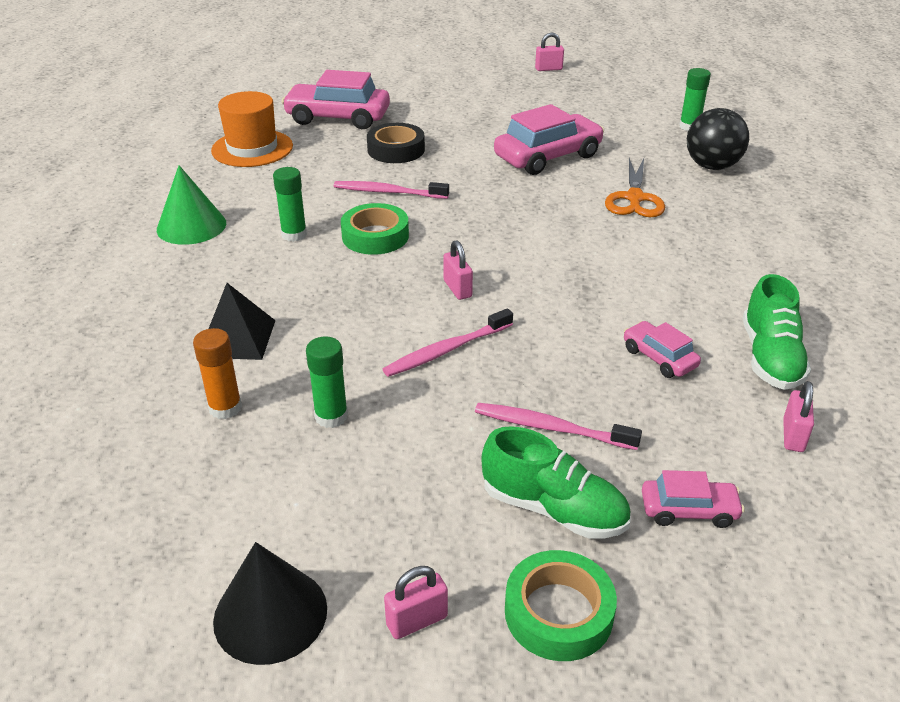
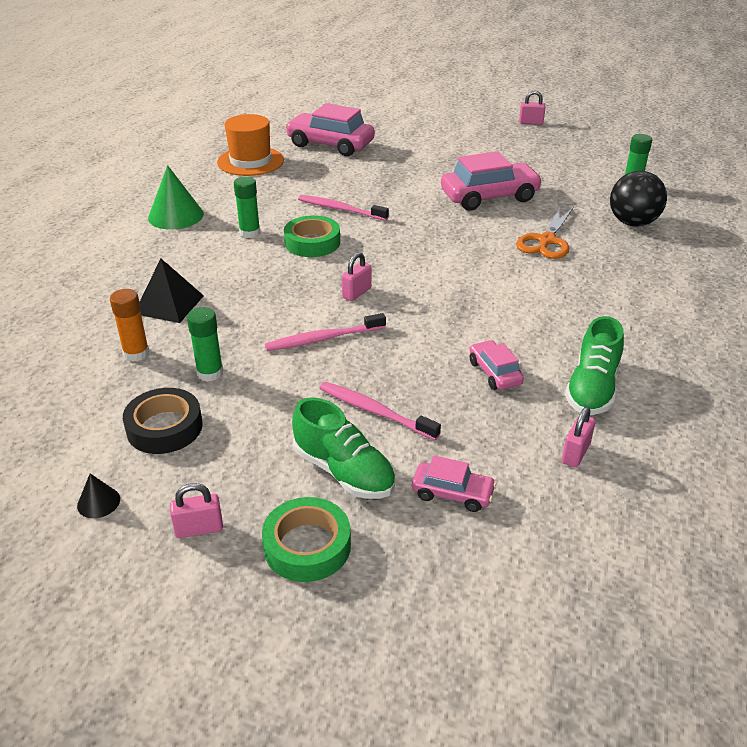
camera: 15 degrees right, 0 degrees up
(270, 614) = (98, 502): black cone -> black cone, size x0.49
(396, 150) = (364, 176): black tape -> black tape (164, 427)
(457, 289) = (356, 293): pink padlock -> pink padlock turned 45 degrees clockwise

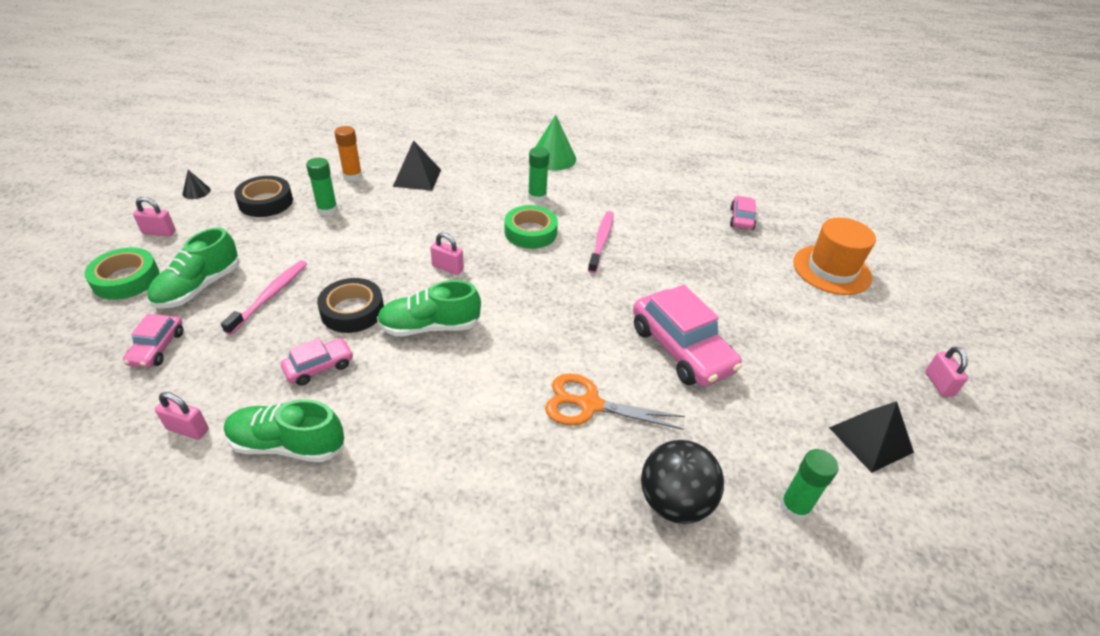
camera: 75 degrees right, 5 degrees up
(199, 529) = (159, 232): pink padlock -> pink padlock turned 60 degrees counterclockwise
(250, 161) = (672, 178): orange hat -> orange hat (831, 270)
(323, 339) = (373, 257): pink toothbrush -> none
(330, 144) = (741, 219): pink car -> pink car, size x0.52
(413, 353) = (352, 311): none -> black tape
(445, 307) = (430, 327): none -> green shoe
(577, 153) = (870, 439): none -> black pyramid

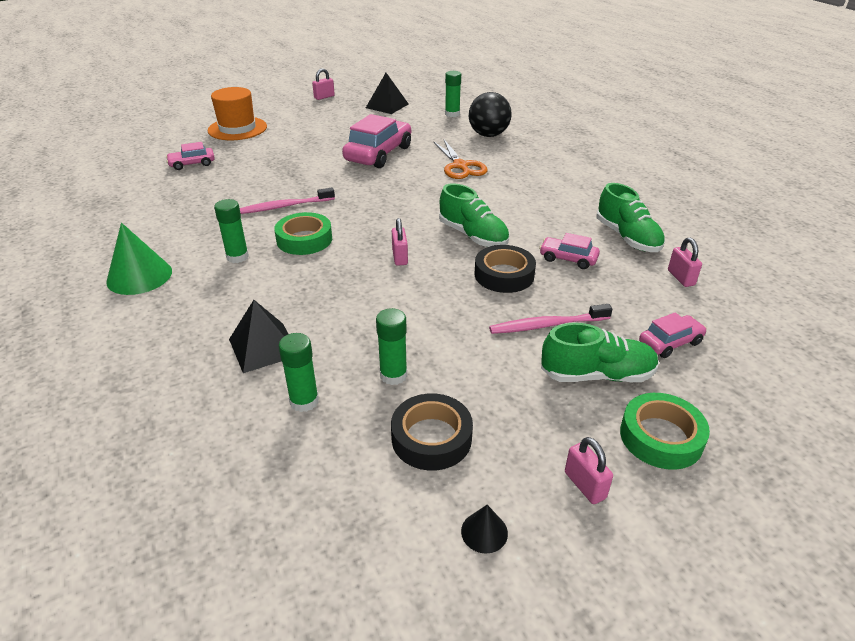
camera: 120 degrees left, 5 degrees down
(352, 176) = (304, 401): orange glue stick -> green glue stick

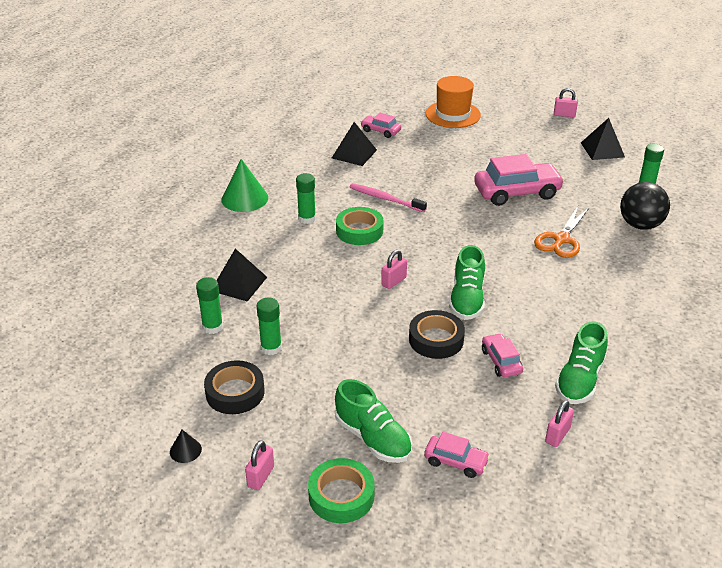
camera: 50 degrees right, 0 degrees up
(196, 189) = (354, 154): none -> black pyramid
(547, 325) = (401, 389): pink toothbrush -> none

